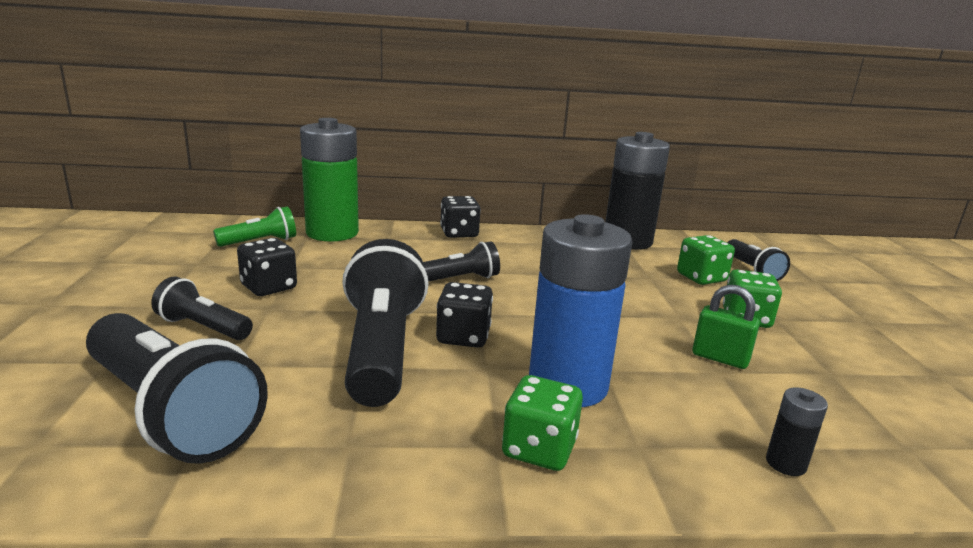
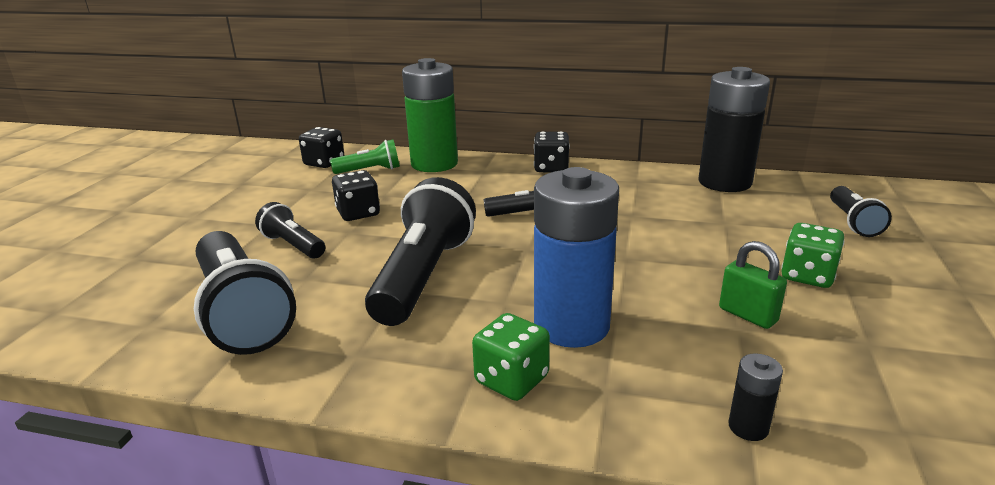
camera: 20 degrees right, 5 degrees up
(463, 337) = (500, 271): black dice -> black dice (324, 163)
(701, 278) = (784, 227): green dice -> none

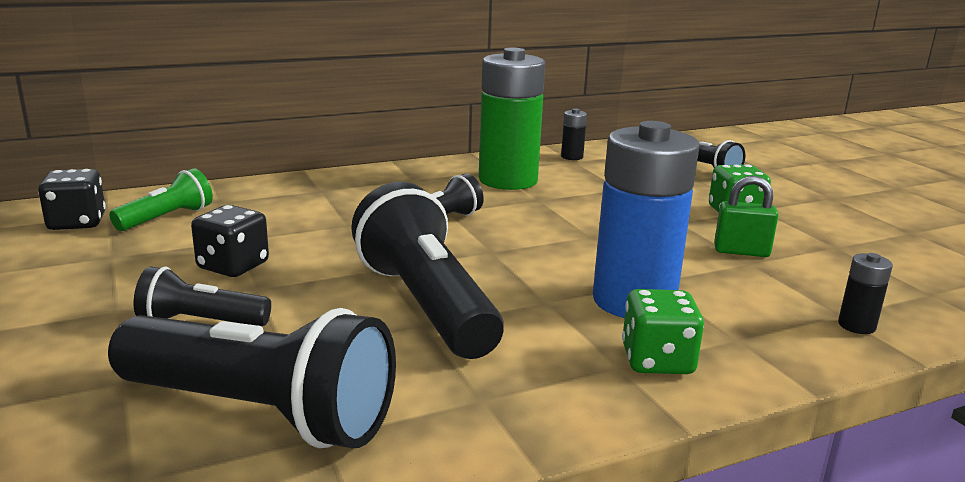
camera: 40 degrees left, 5 degrees down
(434, 164) = (246, 195): green battery -> green battery (508, 180)
(551, 168) = (393, 174): black dice -> none
(724, 182) = (572, 157): black battery -> black battery, size x0.41

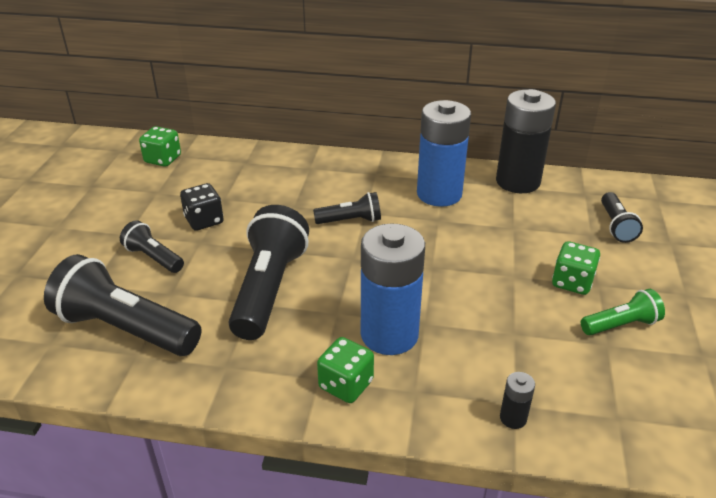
camera: 35 degrees right, 15 degrees up
(77, 222) = (163, 159): black dice -> green dice
(167, 218) = (207, 169): green flashlight -> green flashlight (620, 325)
(260, 413) = (126, 329): black flashlight -> black flashlight turned 150 degrees clockwise
(508, 180) = (439, 194): green battery -> blue battery
(572, 157) = (517, 181): black battery -> black battery, size x2.43
(741, 251) = (522, 321): green padlock -> none

